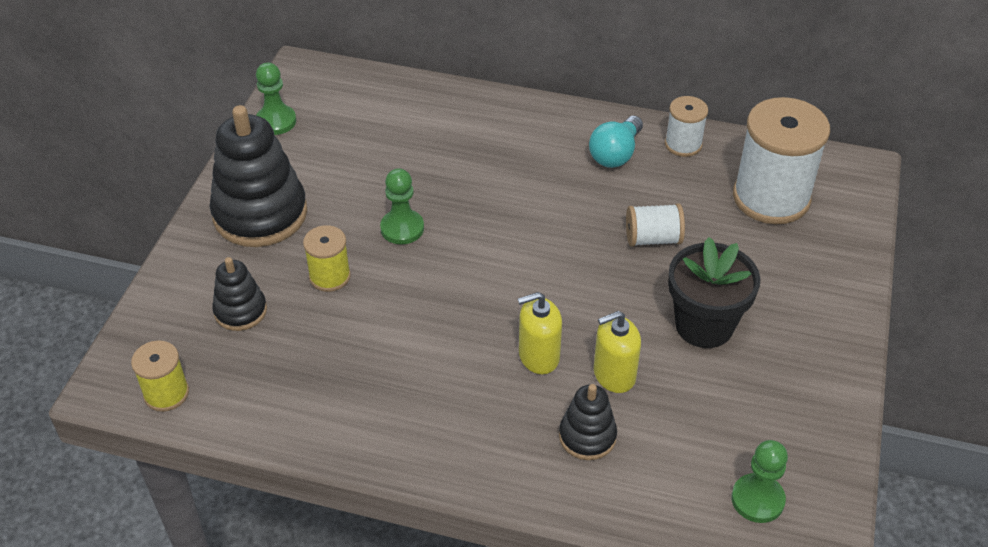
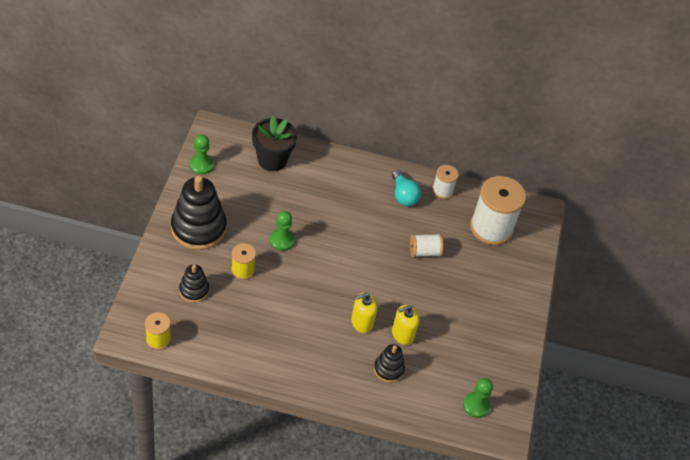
camera: 10 degrees left, 5 degrees up
(615, 154) = (403, 195): turquoise light bulb -> turquoise light bulb turned 45 degrees counterclockwise
(704, 325) = (451, 306): black flower pot -> black flower pot (272, 160)

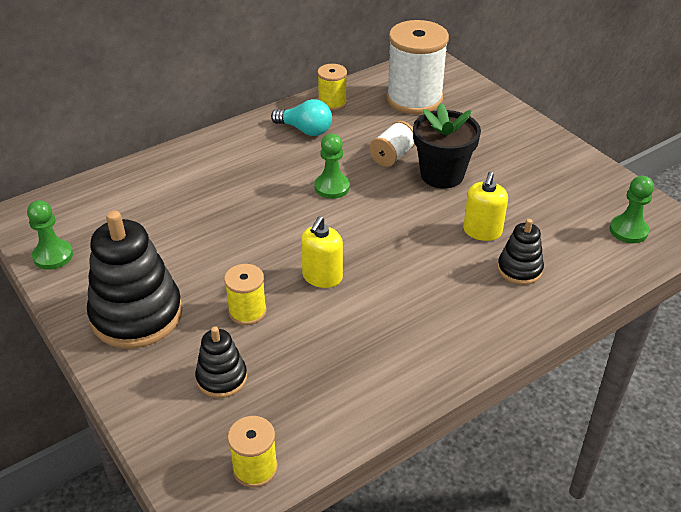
camera: 40 degrees left, 10 degrees down
(272, 160) = (131, 194): black flower pot -> black flower pot (442, 175)
(282, 240) = (248, 252): green pawn -> green pawn (332, 187)
(362, 322) = (433, 253): yellow soap dispenser -> yellow soap dispenser (322, 277)
(442, 190) = (332, 103): white spool -> yellow spool

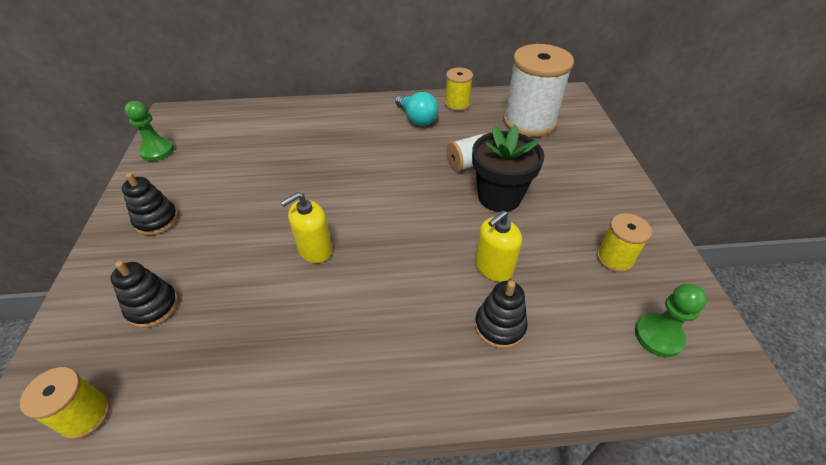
camera: 30 degrees right, 5 degrees up
(137, 315) = (157, 220): black stacking toy -> black stacking toy, size x0.52
(247, 311) = (230, 254): yellow spool -> yellow spool (614, 258)
(332, 187) = (395, 172): green pawn -> none

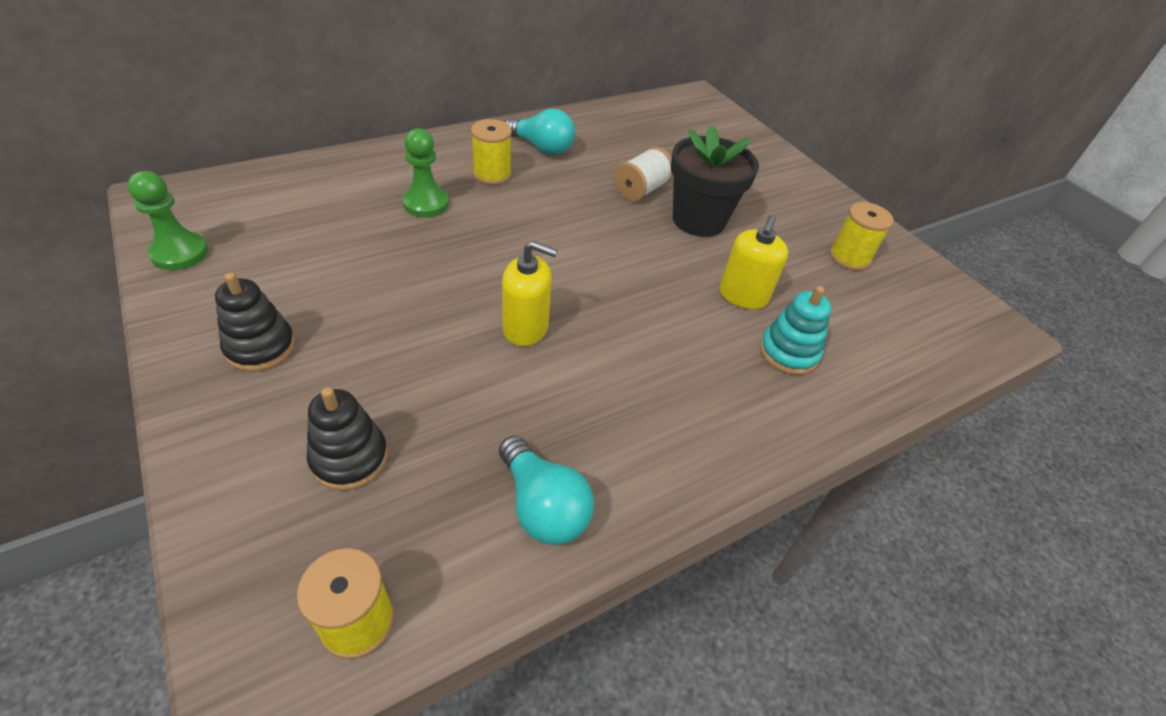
camera: 30 degrees left, 0 degrees up
(237, 382) = (542, 506): none -> turquoise light bulb
(315, 249) = (525, 328): yellow soap dispenser -> yellow soap dispenser turned 105 degrees counterclockwise
(457, 104) = (579, 123): yellow spool -> yellow spool (492, 174)
(499, 326) = (788, 353): black stacking toy -> turquoise stacking toy
(529, 121) = (675, 132): white spool -> none
(658, 336) = (930, 320): green pawn -> green pawn (426, 204)

